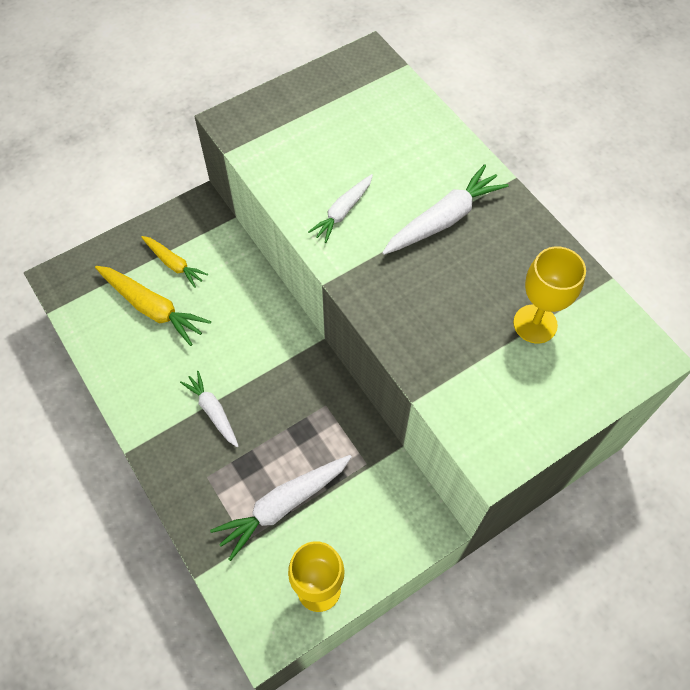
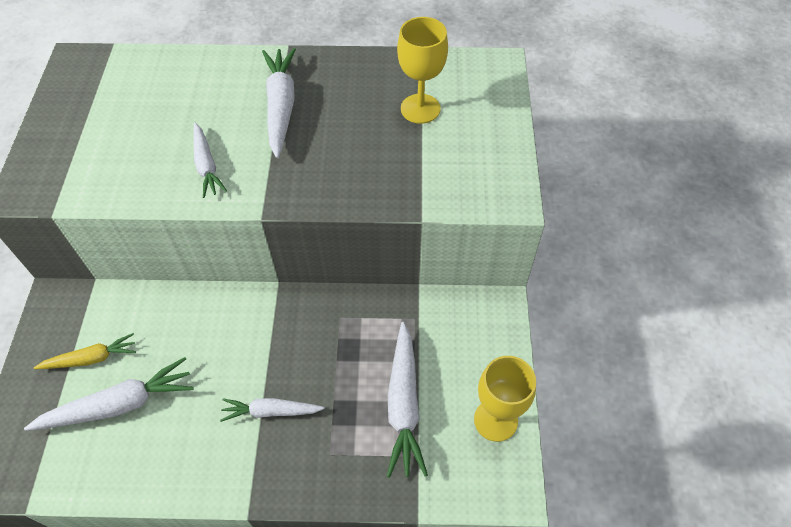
camera: 55 degrees left, 5 degrees down
(153, 308) = (119, 404): yellow carrot -> white carrot

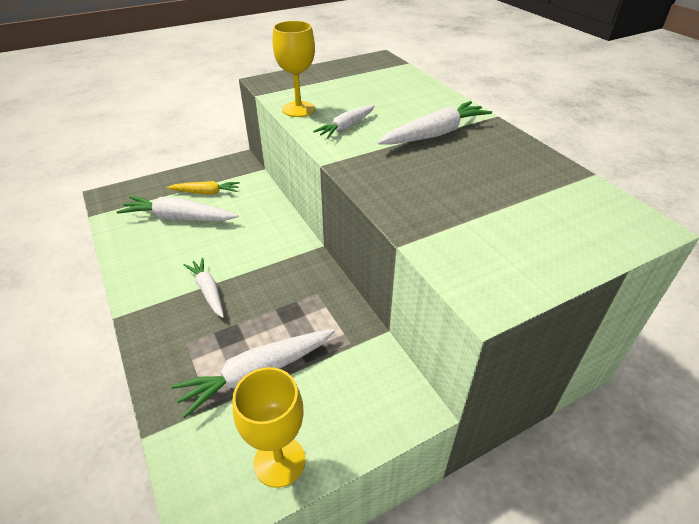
camera: 60 degrees right, 15 degrees down
(91, 358) = (206, 192): yellow carrot -> yellow carrot turned 45 degrees counterclockwise
(119, 404) = (178, 218): white carrot -> white carrot turned 150 degrees clockwise
(420, 109) = (523, 198): yellow goblet -> yellow goblet (298, 109)

